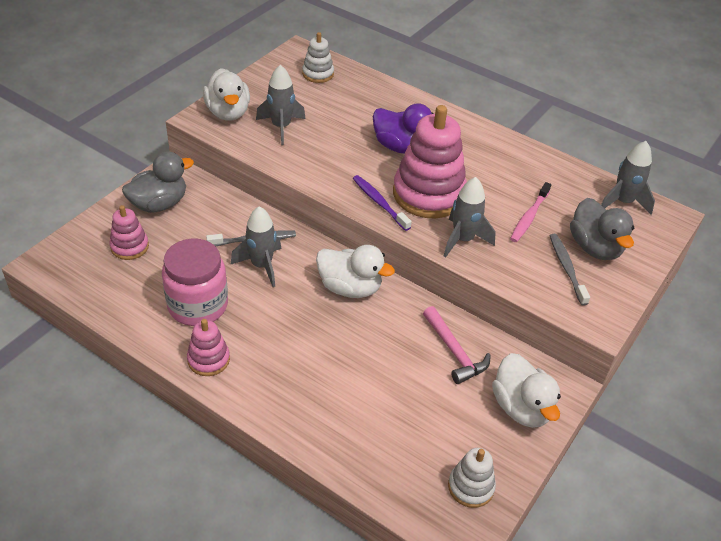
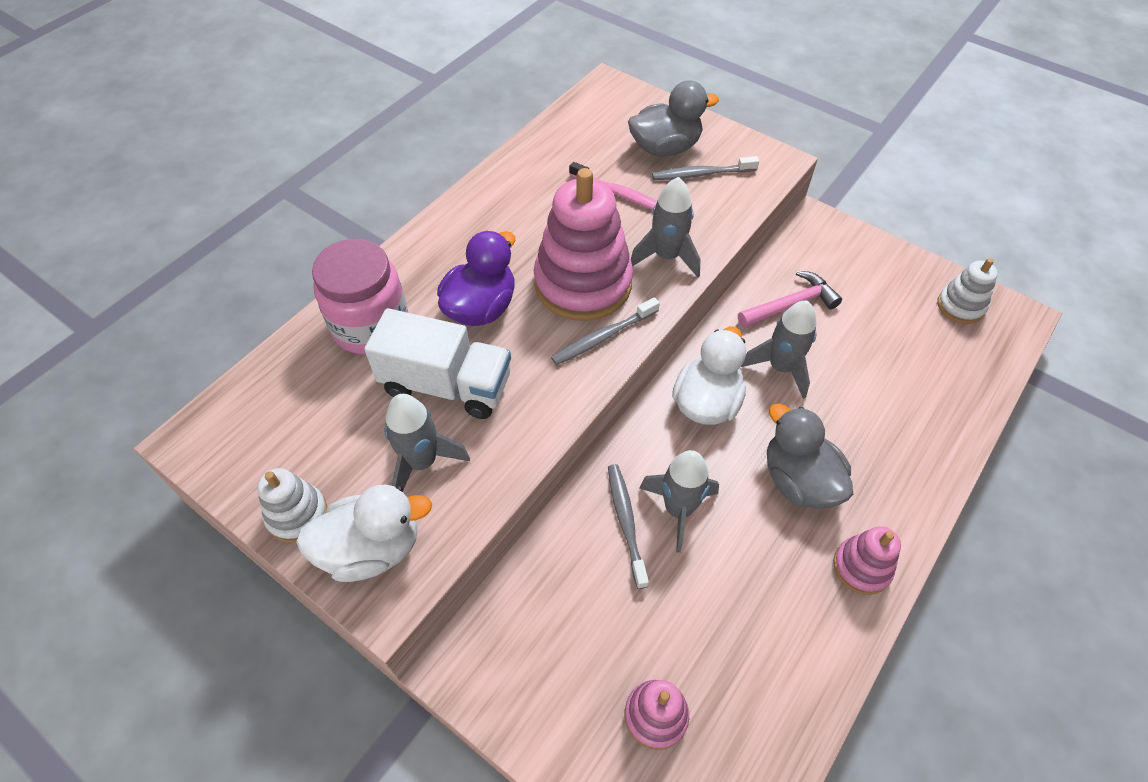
camera: 85 degrees left, 10 degrees up
(159, 204) = (547, 679): grey duck -> grey duck (798, 480)
(198, 305) = (767, 591): pink jar -> pink jar (371, 326)
(318, 74) = (274, 410): white stacking toy -> white stacking toy (297, 515)
(336, 134) = (447, 385): none -> white truck
(379, 203) = (603, 337): purple toothbrush -> grey toothbrush
(521, 407) = (852, 257): white duck -> none
(623, 202) = (588, 116): grey rocket -> grey rocket (781, 368)

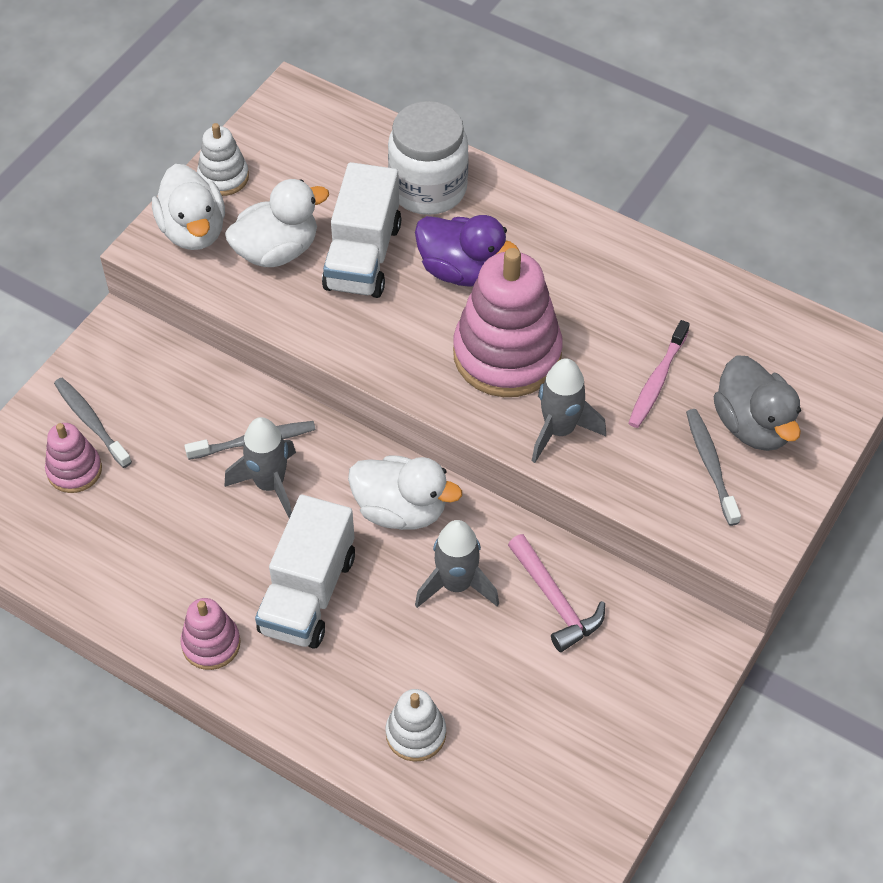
camera: 85 degrees right, 0 degrees up
(371, 326) = (428, 188): pink jar -> white jar
(422, 462) = (277, 251): grey rocket -> white duck
(603, 337) = (434, 376): grey toothbrush -> grey toothbrush (91, 422)
(798, 480) = (308, 593): grey duck -> white truck
(960, 306) = (581, 802): white stacking toy -> white stacking toy (416, 733)

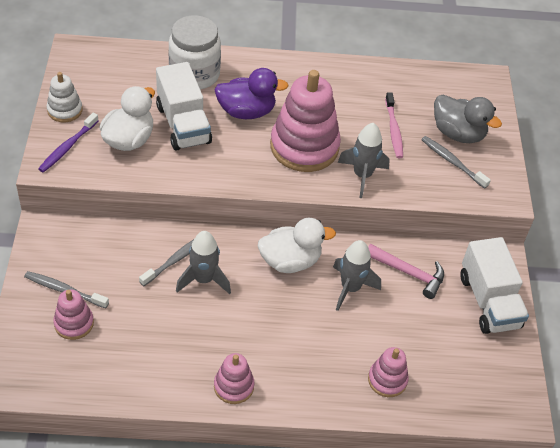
camera: 35 degrees left, 5 degrees down
(193, 231) = (68, 147): white duck -> purple toothbrush
(308, 593) = (270, 331): white truck -> white truck (489, 301)
(416, 733) = (387, 380): white stacking toy -> pink stacking toy

